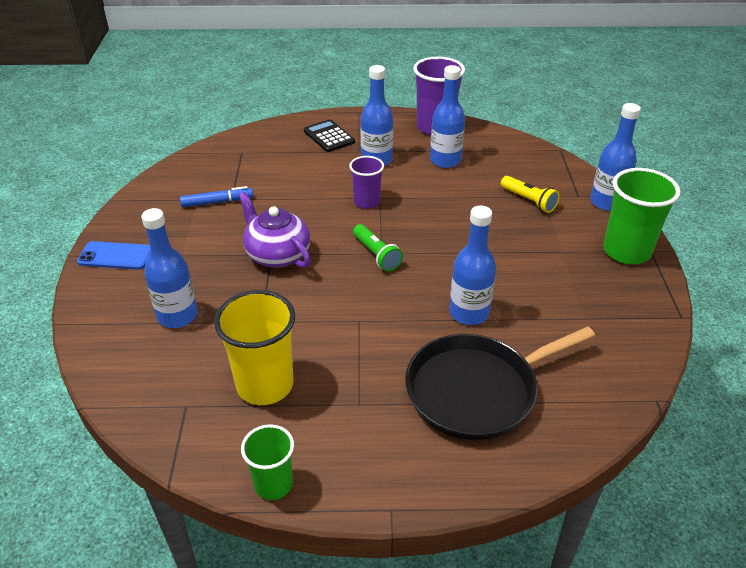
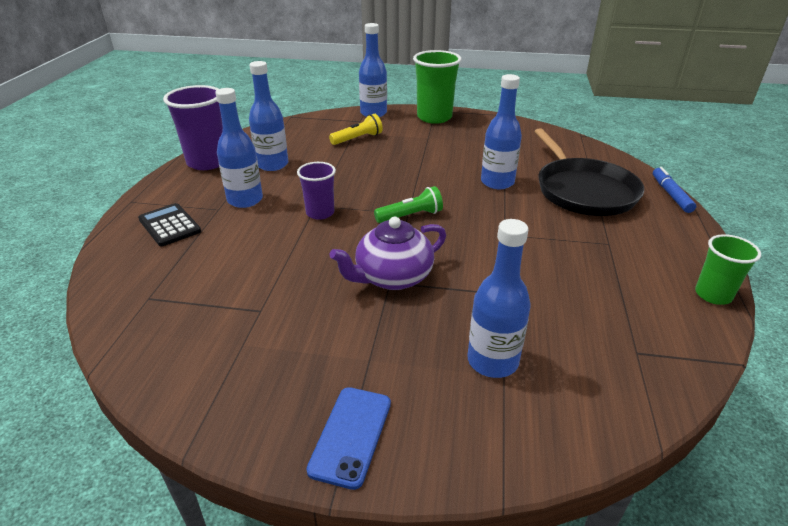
camera: 80 degrees left, 5 degrees down
(217, 202) = (261, 323): blue marker -> blue marker (671, 194)
(265, 385) = (596, 295): yellow cup -> none
(329, 136) = (169, 225): black calculator -> black calculator turned 75 degrees clockwise

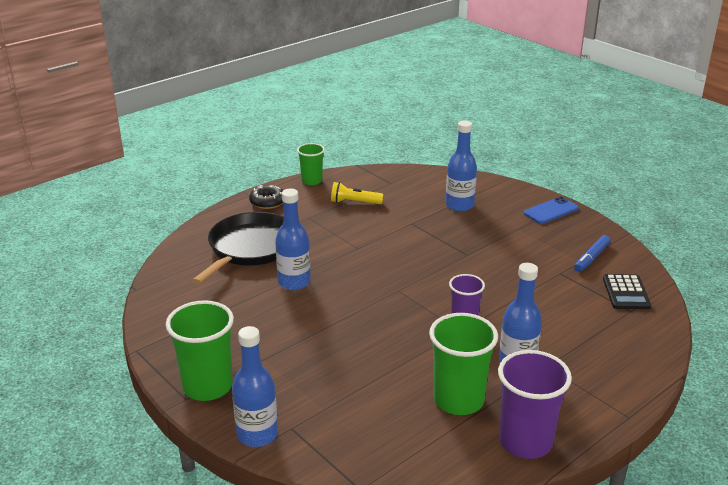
camera: 140 degrees left, 5 degrees down
(169, 225) = (598, 367): black calculator -> black calculator (626, 292)
(272, 165) = (458, 400): blue bottle -> green cup
(357, 139) = (333, 395): yellow flashlight -> yellow flashlight (354, 202)
(392, 277) = (463, 256): purple teapot -> none
(410, 216) = (399, 287): green flashlight -> none
(671, 194) = (205, 220): blue marker -> blue marker (591, 258)
(678, 240) = (267, 202): none -> black donut

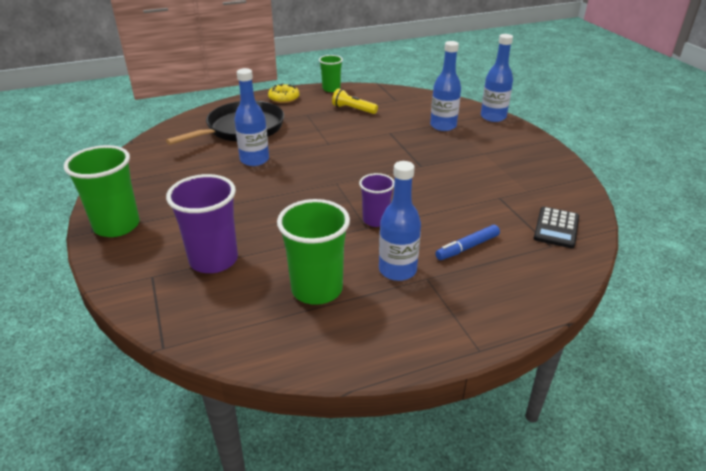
camera: 20 degrees right, 5 degrees up
(257, 434) = (120, 274): blue bottle -> blue bottle (493, 117)
(267, 202) = (284, 98): black donut -> yellow donut
(525, 442) = (352, 346): purple cup -> purple cup (213, 260)
(551, 211) = (526, 144): blue phone -> none
(591, 258) = (540, 190): blue marker -> blue marker (467, 247)

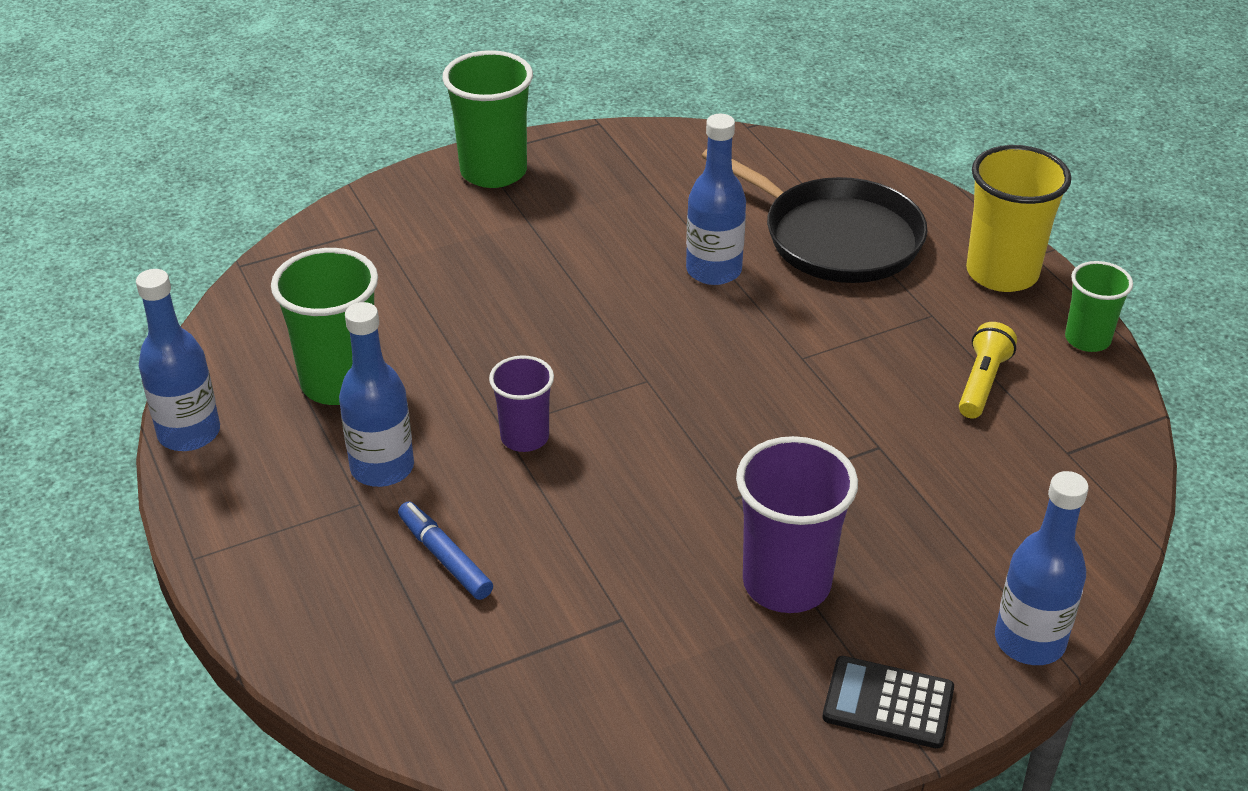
camera: 85 degrees right, 5 degrees up
(213, 260) = (411, 274): purple cup -> purple cup (786, 583)
(284, 98) = (1002, 273): yellow donut -> yellow cup
(443, 126) = (942, 538): blue bottle -> blue bottle (189, 433)
(556, 228) = (512, 700): black calculator -> black calculator (888, 703)

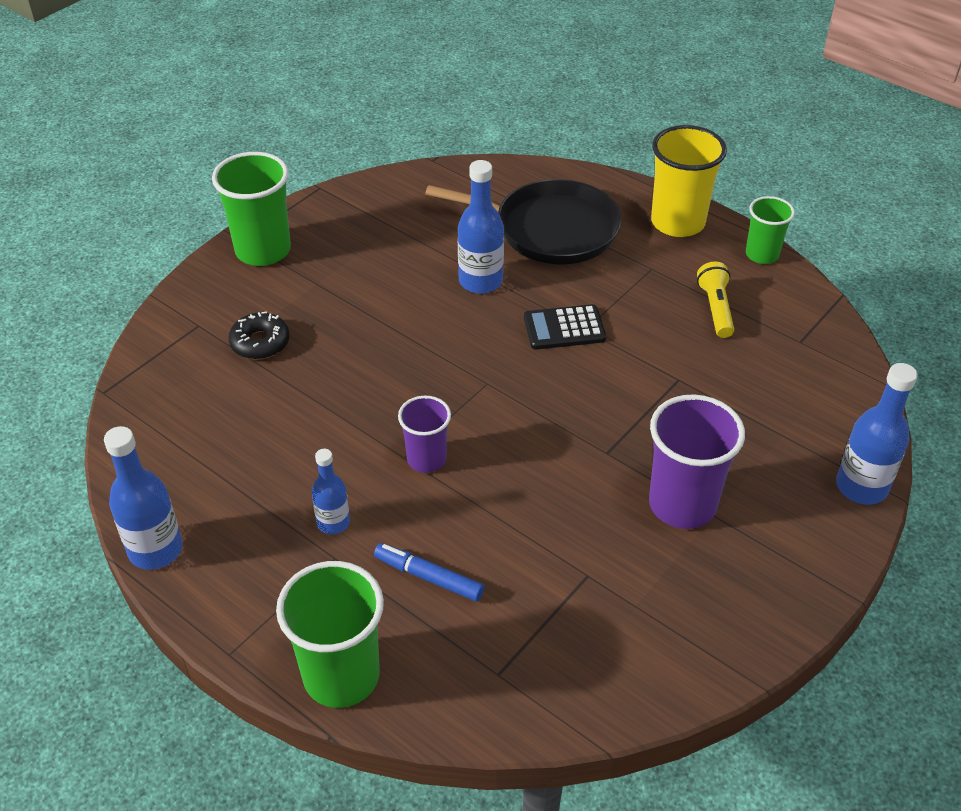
camera: 25 degrees left, 5 degrees up
(340, 383) = (253, 464): green cup -> green cup (341, 676)
(382, 468) = (333, 522): blue bottle -> blue bottle, size x0.62
(428, 264) = (260, 343): none -> black donut
(888, 703) = (803, 567): black calculator -> black calculator (564, 328)

